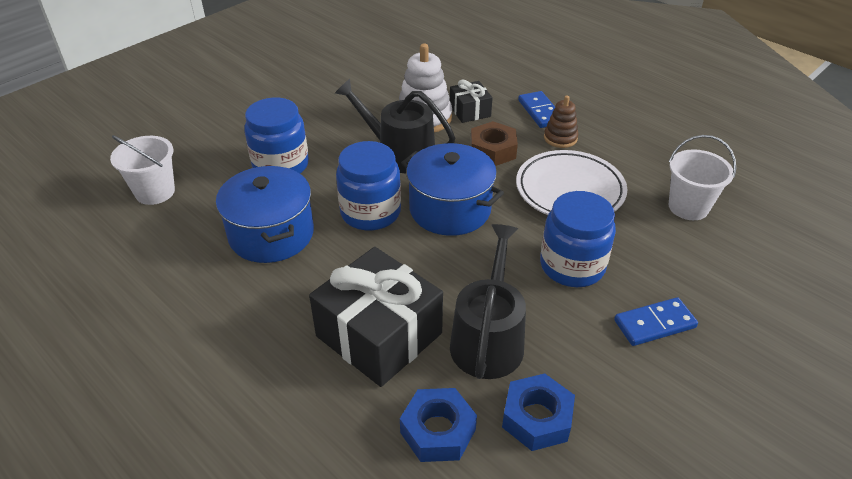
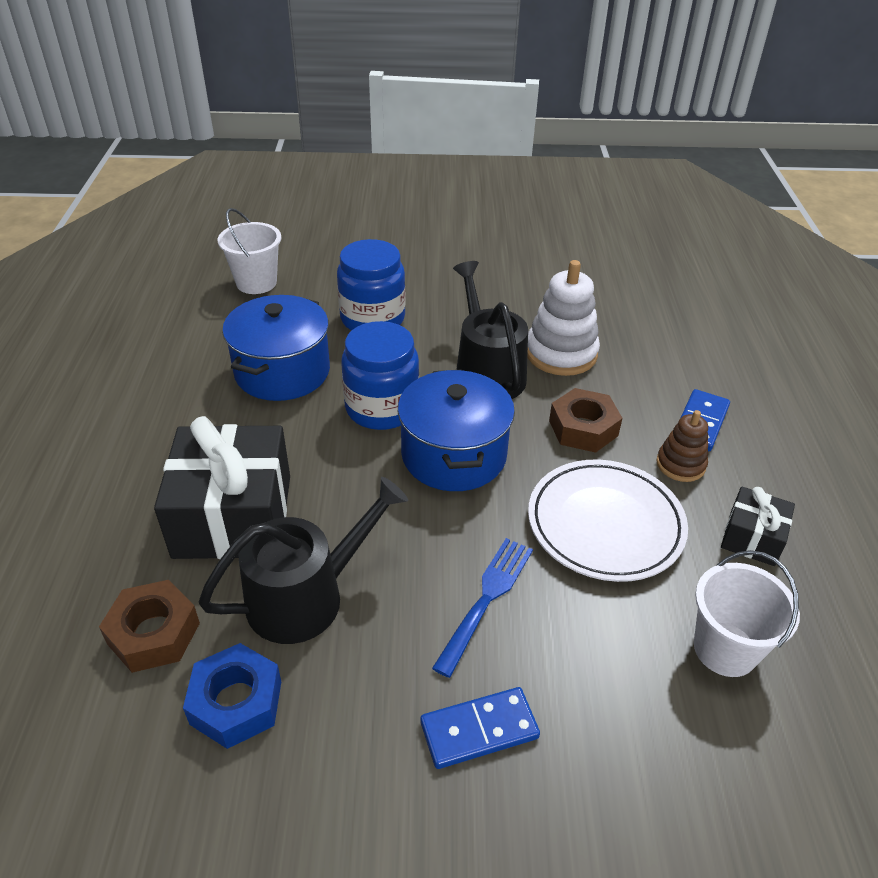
camera: 45 degrees right, 0 degrees up
(438, 431) = (154, 633): blue nut -> brown nut
(470, 111) = (619, 374): black gift -> black gift (752, 538)
(572, 266) = (486, 599): blue jar -> blue fork
(654, 324) = (479, 730): blue domino -> blue domino turned 45 degrees counterclockwise

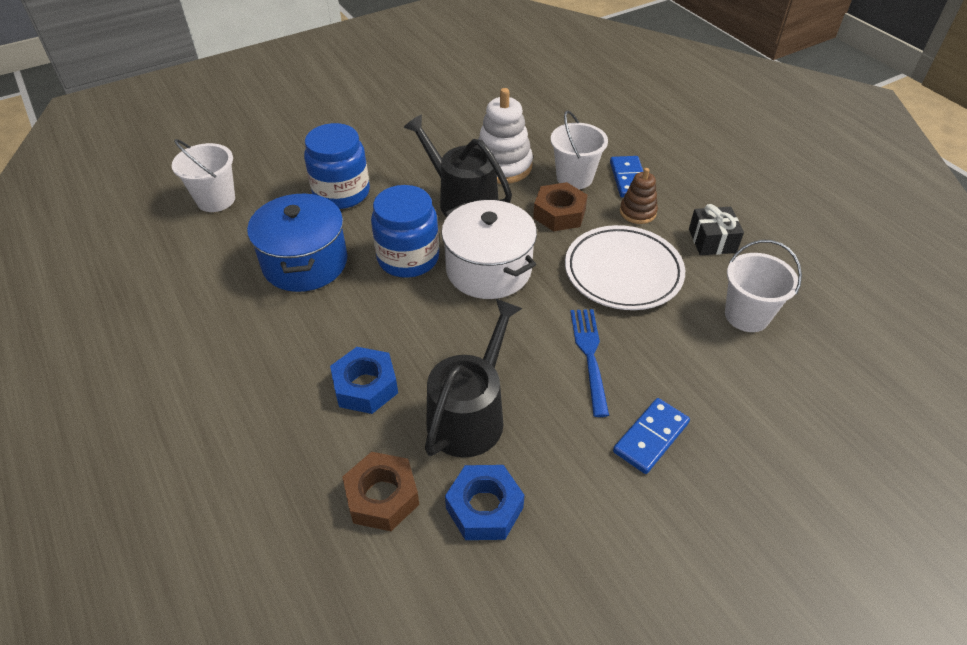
camera: 30 degrees left, 5 degrees up
(233, 516) = (365, 386): black gift -> blue nut
(454, 455) = (488, 269): blue pot -> white pot
(634, 396) = (574, 178): none -> white bucket

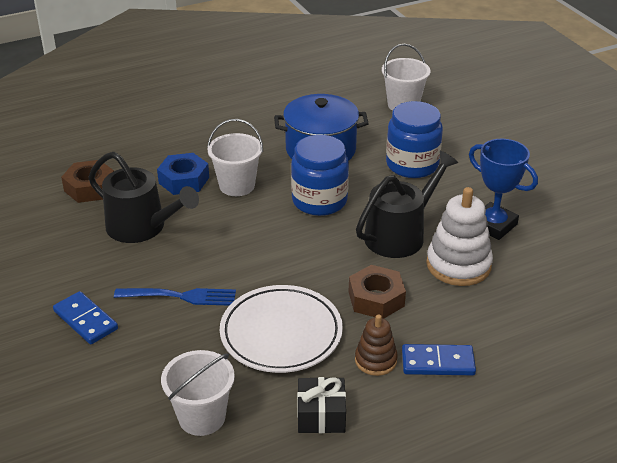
camera: 95 degrees right, 10 degrees down
(442, 145) = (493, 225): none -> blue trophy
(484, 508) = (62, 230): blue nut -> none
(488, 269) = (298, 245): white pot -> none
(574, 178) = (439, 317): white bucket -> white bucket (237, 185)

